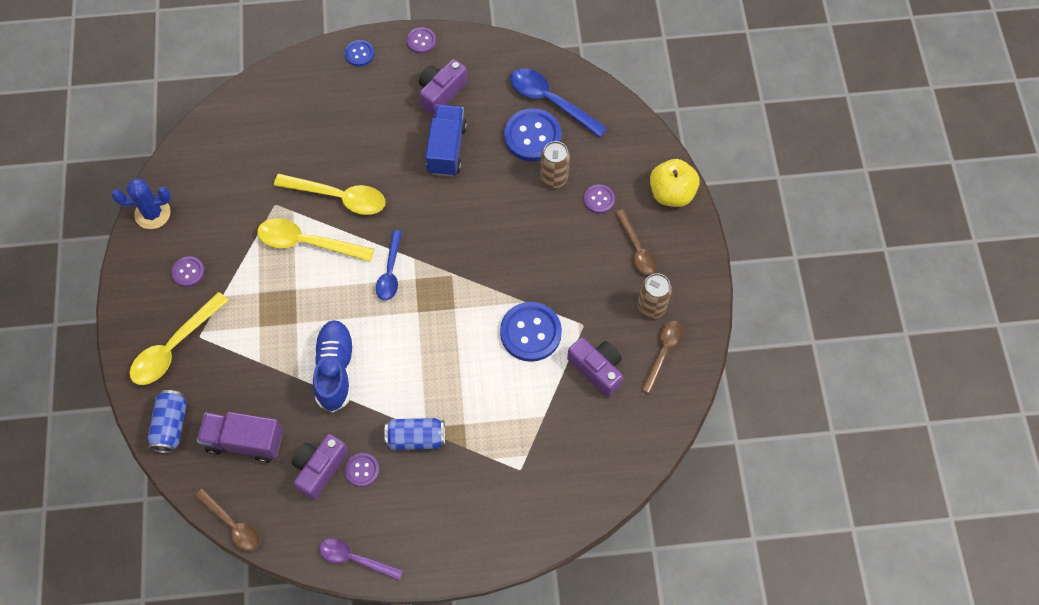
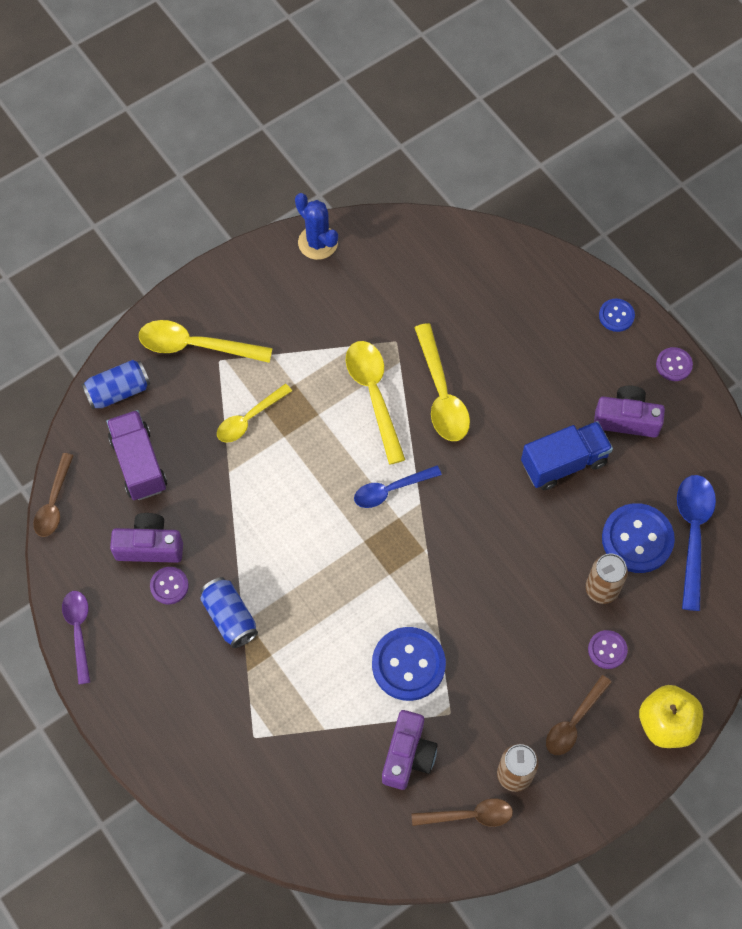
camera: 60 degrees right, 0 degrees up
(188, 272) = (277, 310): purple button -> none
(264, 340) = (249, 419): none -> yellow spoon
(335, 369) = (257, 500): blue shoe -> none

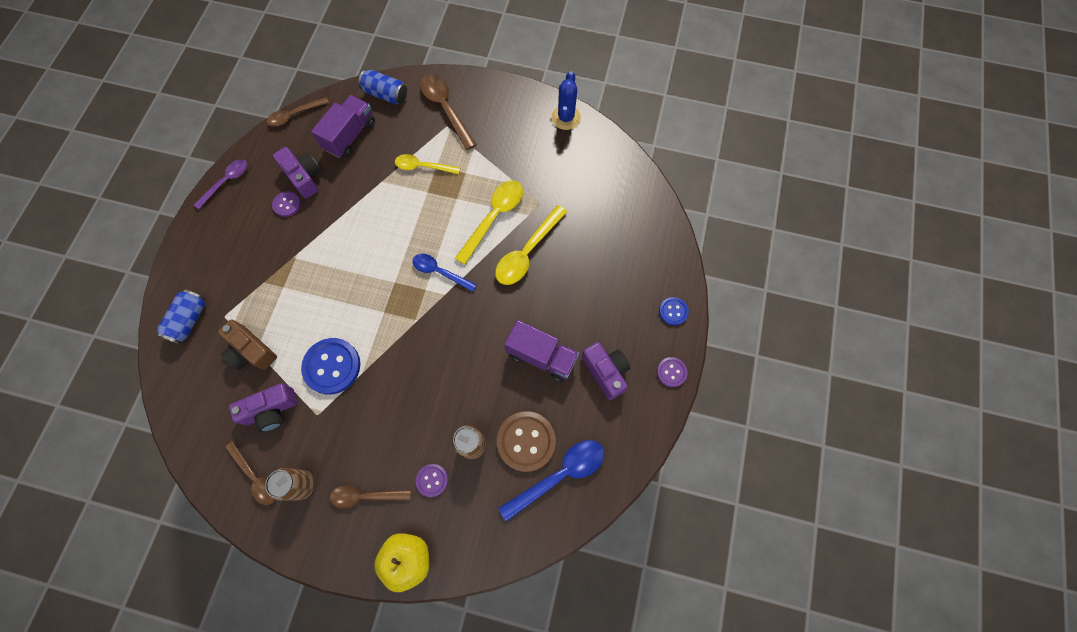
camera: 50 degrees right, 5 degrees up
(196, 346) = (445, 109): yellow spoon -> brown spoon
(230, 617) = (290, 248): blue can -> blue can (189, 320)
(321, 734) = (251, 351): none -> brown camera
(564, 463) = (541, 356): blue truck -> purple truck
(637, 539) = (526, 441): blue button -> brown button

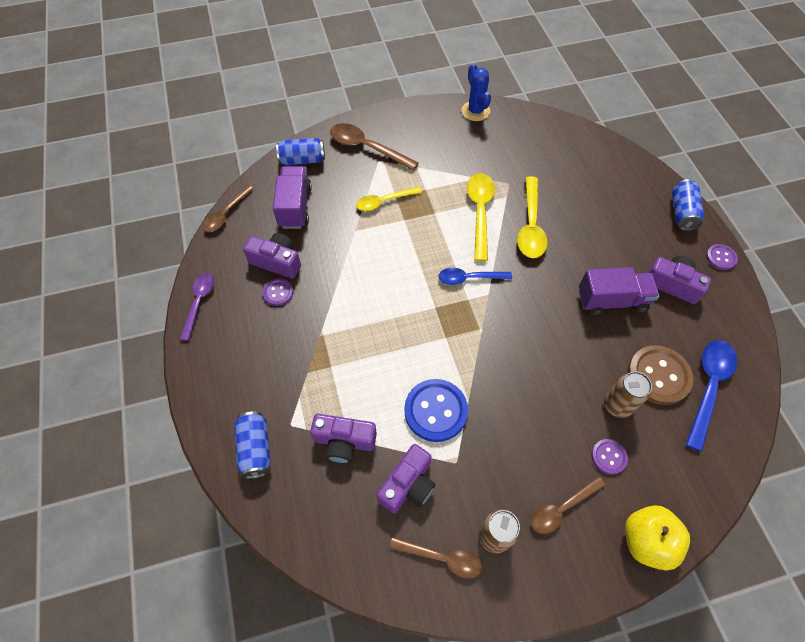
camera: 30 degrees left, 10 degrees down
(251, 351) = (344, 442): brown camera -> purple camera
(673, 311) = (682, 212): blue button -> blue can

